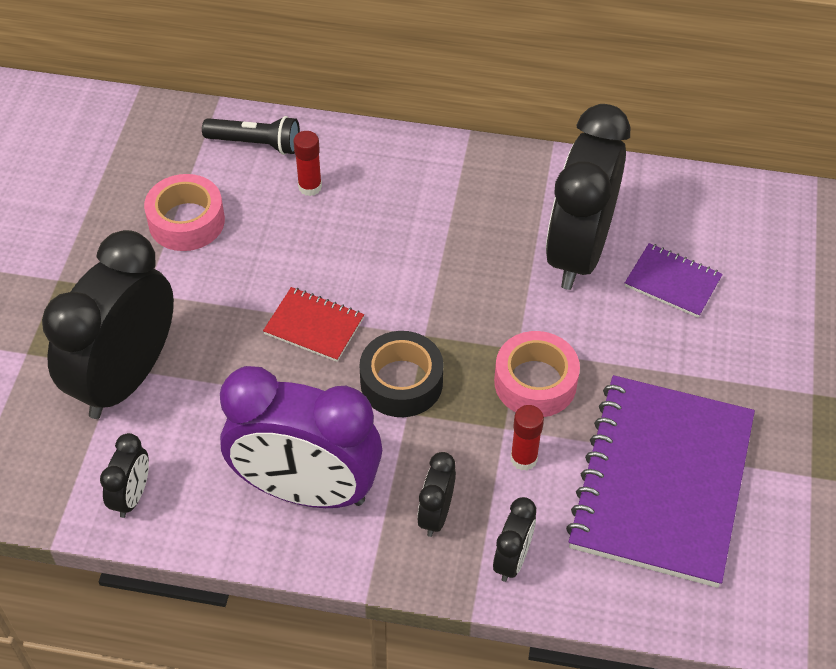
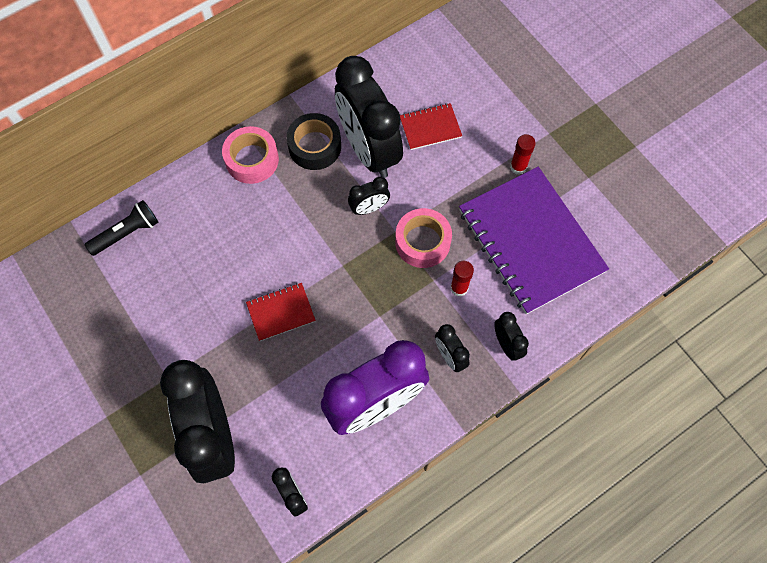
camera: 45 degrees left, 15 degrees up
(186, 221) = (141, 315): pink tape -> pink tape (252, 160)
(310, 187) = (188, 233): red glue stick -> red glue stick (518, 167)
(401, 382) = (359, 302): black tape -> black tape (315, 146)
(515, 305) = (369, 208): none -> black clock
(672, 282) = (430, 127): purple notebook -> red notebook

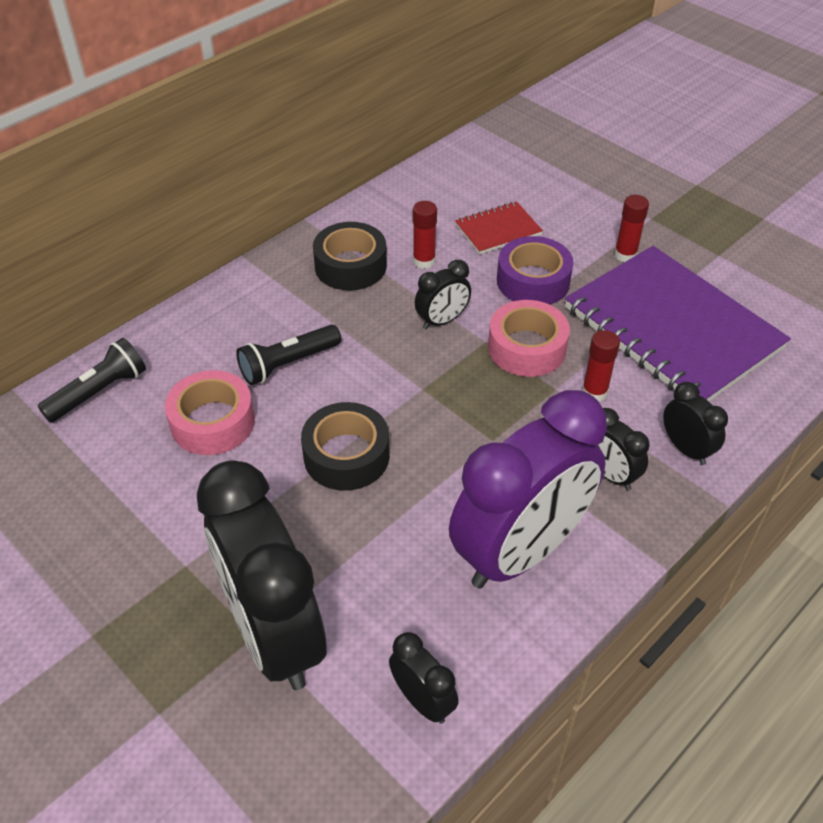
camera: 10 degrees left, 20 degrees down
(252, 160) = (267, 289): pink tape -> pink tape (213, 422)
(255, 229) = (288, 364): none -> black flashlight
(281, 312) = (346, 455): red notebook -> black tape
(368, 150) = (424, 261): black clock -> red glue stick
(443, 181) = (533, 281): none -> purple tape

